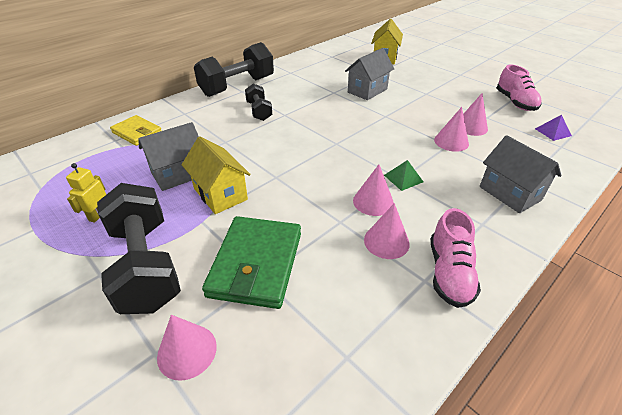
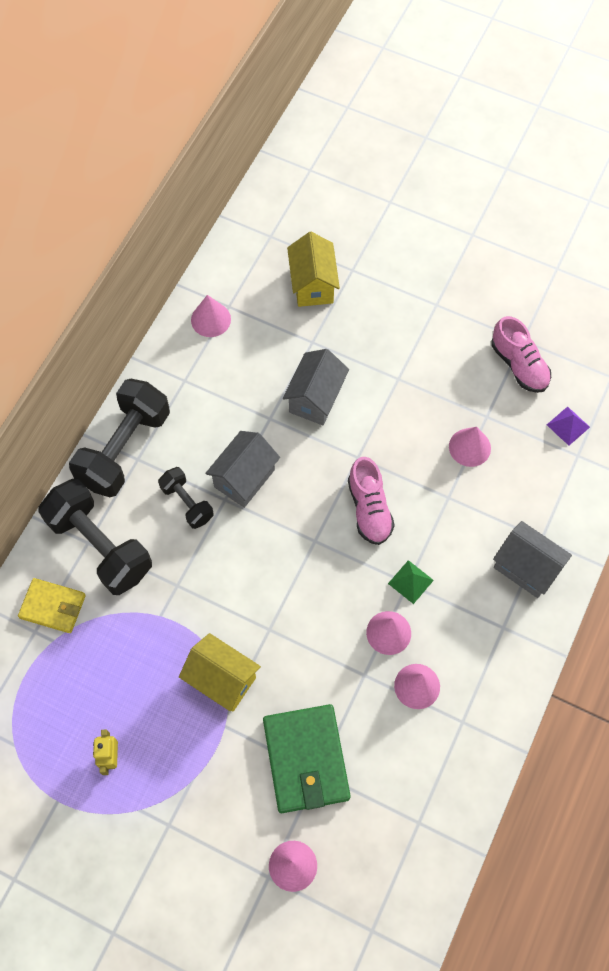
camera: 20 degrees left, 25 degrees up
(146, 265) = (204, 799): black dumbbell -> black dumbbell (100, 546)
(179, 174) = (156, 665): grey house -> grey house (244, 478)
(449, 273) = (482, 705): pink shoe -> pink shoe (369, 509)
(451, 142) = (451, 489): pink cone -> pink cone (211, 319)

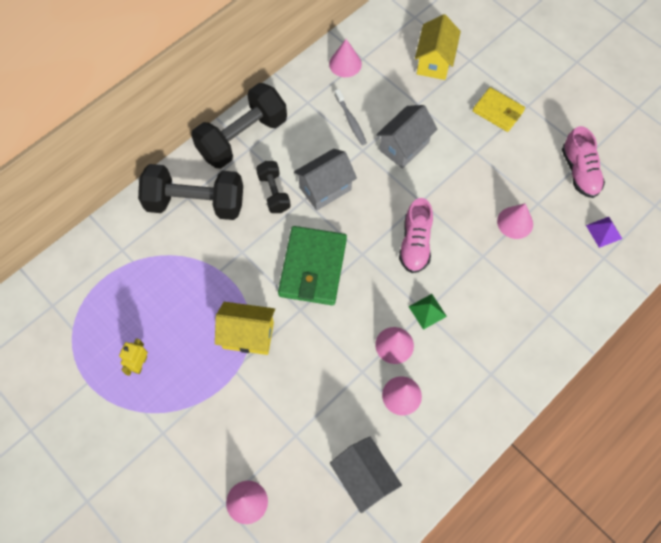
camera: 20 degrees right, 0 degrees up
(53, 607) = (142, 236): yellow wallet -> yellow wallet (498, 111)
(100, 546) = (195, 203): black dumbbell -> black dumbbell turned 60 degrees counterclockwise
(222, 679) = (248, 335): yellow house -> yellow house turned 45 degrees counterclockwise
(243, 387) = (351, 120): none -> grey toothbrush
(306, 759) = (290, 421): green wallet -> green wallet (313, 267)
(526, 568) = (527, 333): grey house -> grey house (364, 478)

